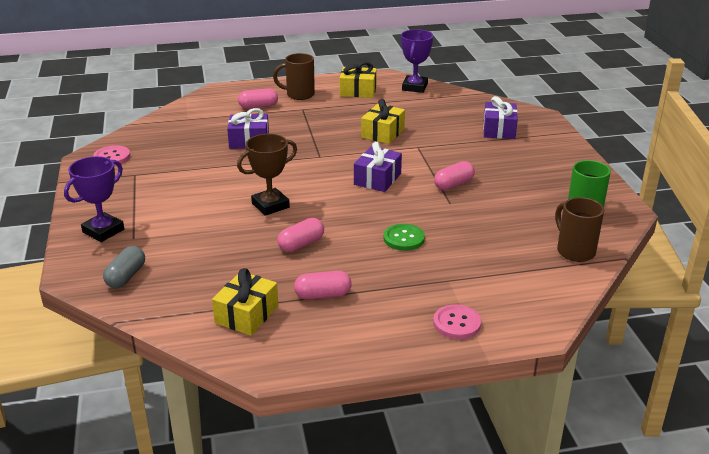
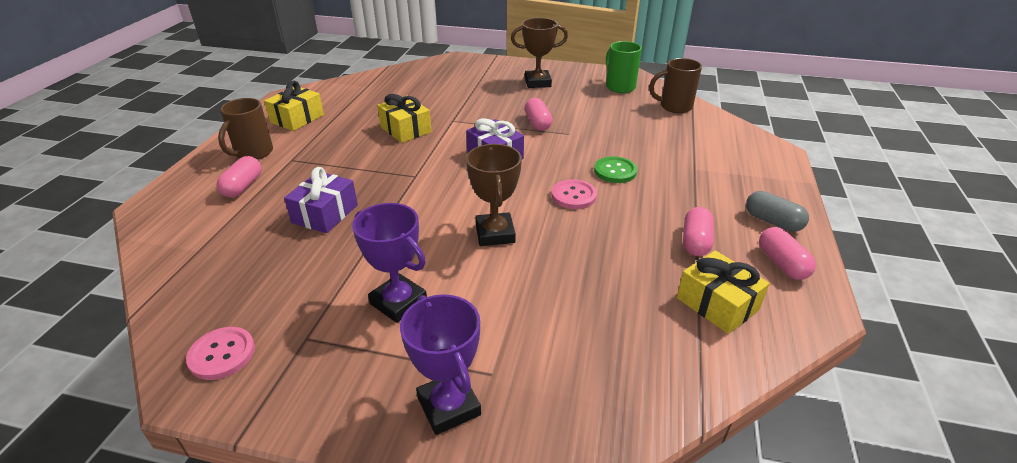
camera: 65 degrees left, 5 degrees up
(126, 276) = (591, 401): grey capsule -> grey capsule (772, 221)
(301, 244) = (592, 232): pink capsule -> pink capsule (782, 264)
(415, 87) = (331, 90): purple trophy -> purple trophy (398, 302)
(457, 323) = (762, 182): pink button -> pink button (573, 196)
(499, 130) = (461, 79): purple gift -> none
(538, 166) = (537, 83): none -> brown trophy

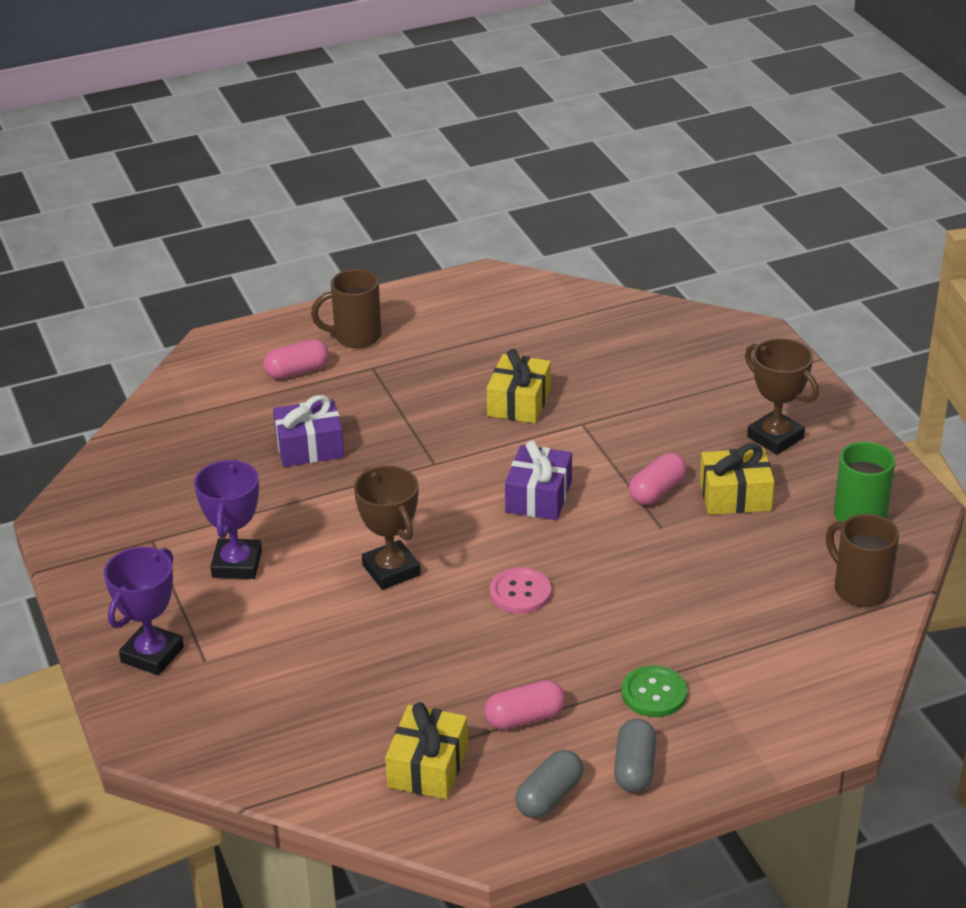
camera: 55 degrees right, 0 degrees up
(222, 354) = (99, 510): pink button -> none
(297, 119) = (451, 317): yellow gift -> yellow gift (735, 496)
(495, 234) = (391, 570): brown trophy -> brown trophy turned 75 degrees counterclockwise
(615, 171) = (611, 602): green button -> green button (654, 693)
(782, 264) = (549, 797): pink capsule -> grey capsule

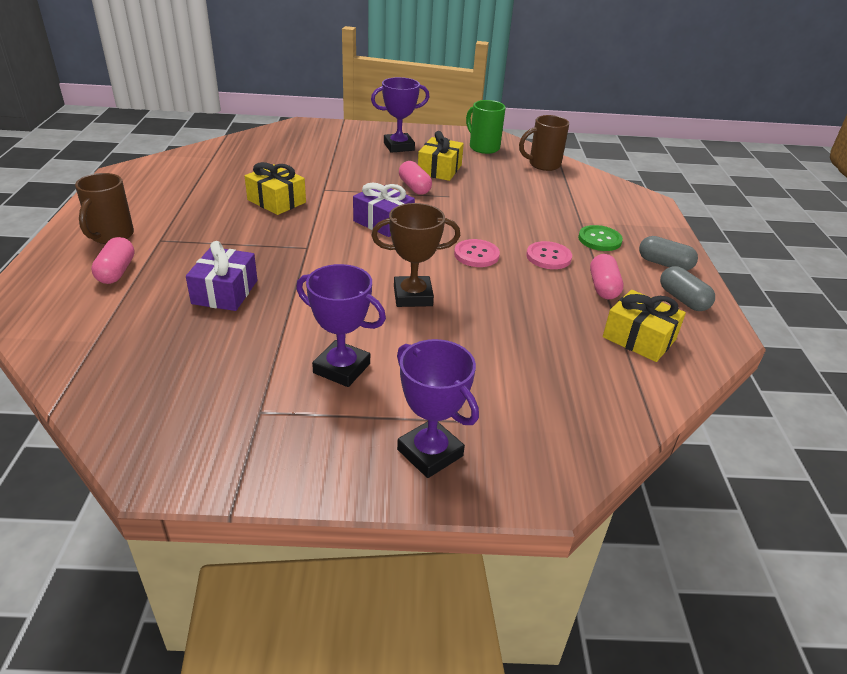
camera: 70 degrees left, 0 degrees up
(565, 655) = (548, 257): none -> pink button
(775, 437) = (399, 146): brown trophy -> purple trophy

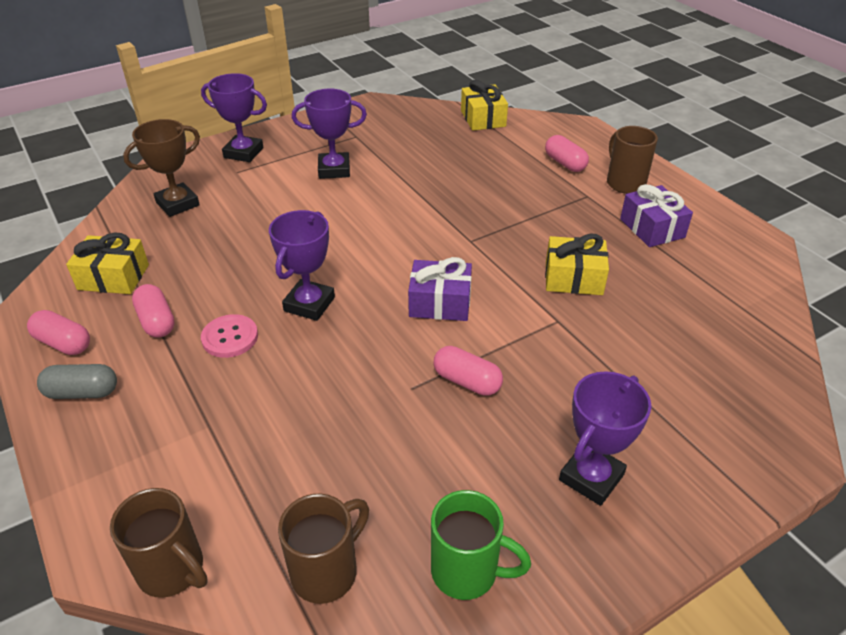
camera: 150 degrees right, 5 degrees up
(225, 292) = (473, 181): purple gift -> purple gift (652, 228)
(413, 296) = (333, 235): brown trophy -> brown trophy (177, 204)
(439, 170) = (474, 445): yellow gift -> yellow gift (483, 118)
(476, 255) = (309, 304): pink button -> purple trophy
(599, 240) = (174, 399): green button -> none
(614, 185) = (172, 570): none -> brown mug
(683, 299) = (63, 343): grey capsule -> pink capsule

